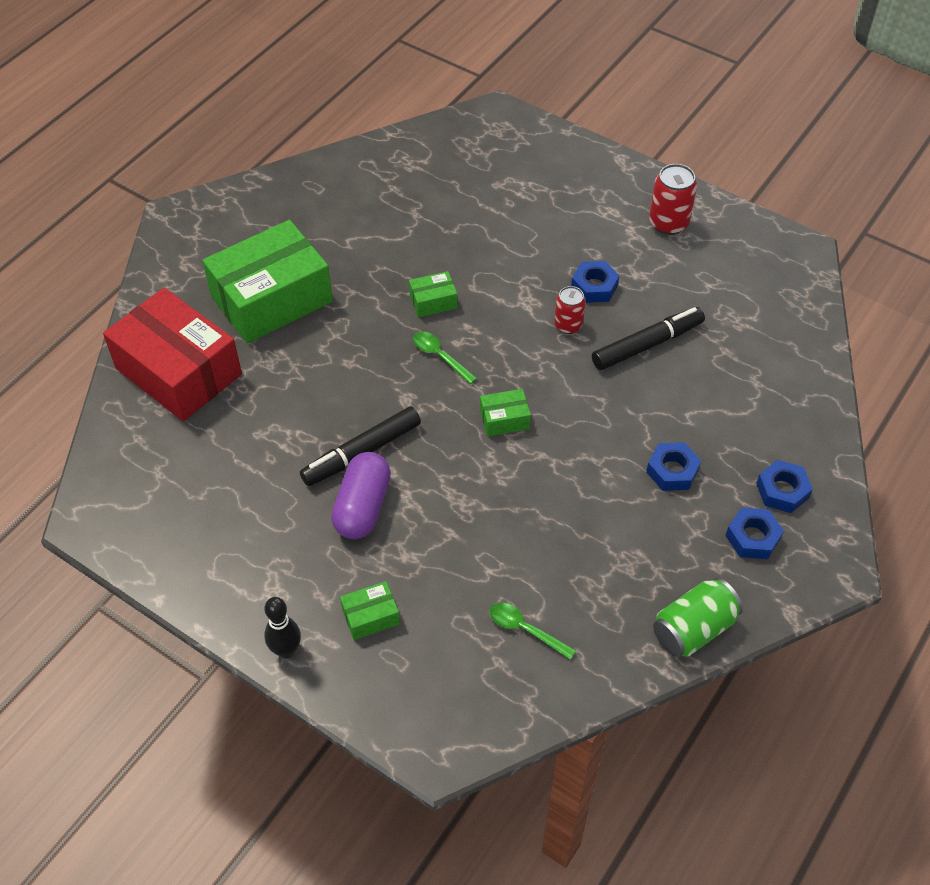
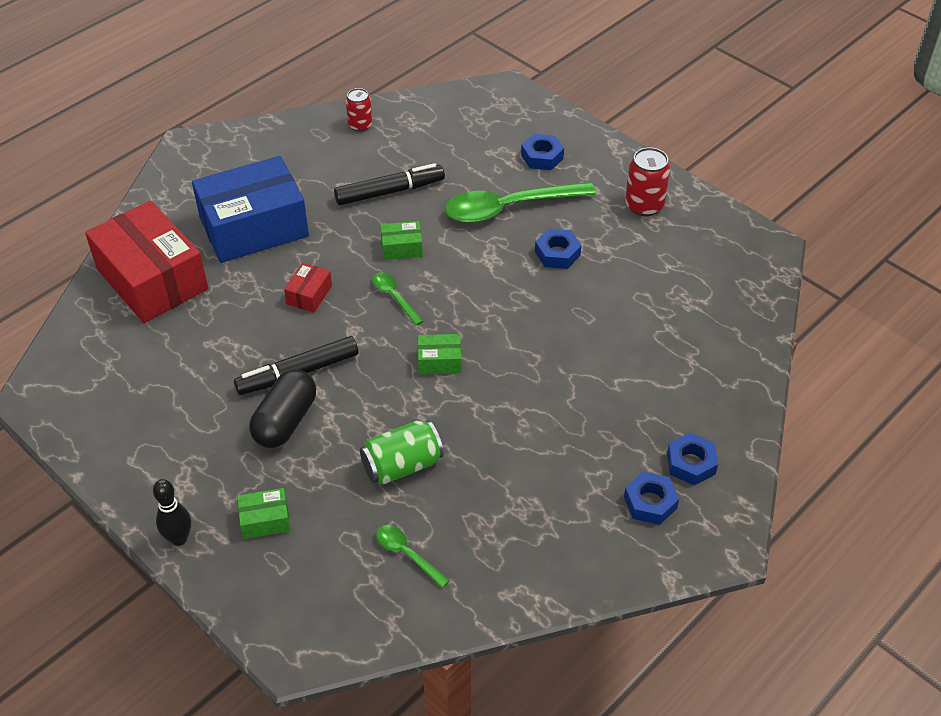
camera: 10 degrees right, 5 degrees down
(272, 299) = (254, 227): green box -> blue box
(350, 366) = (309, 295): none -> red box
(363, 507) = (285, 421): purple capsule -> black capsule
(532, 243) = (509, 208): none -> green spoon
(568, 325) = (523, 285): red can -> red can (360, 125)
(647, 345) = (594, 312): black marker -> black marker (390, 191)
(672, 471) = (587, 430): blue nut -> blue nut (542, 157)
(693, 629) = (569, 578): green can -> green can (402, 465)

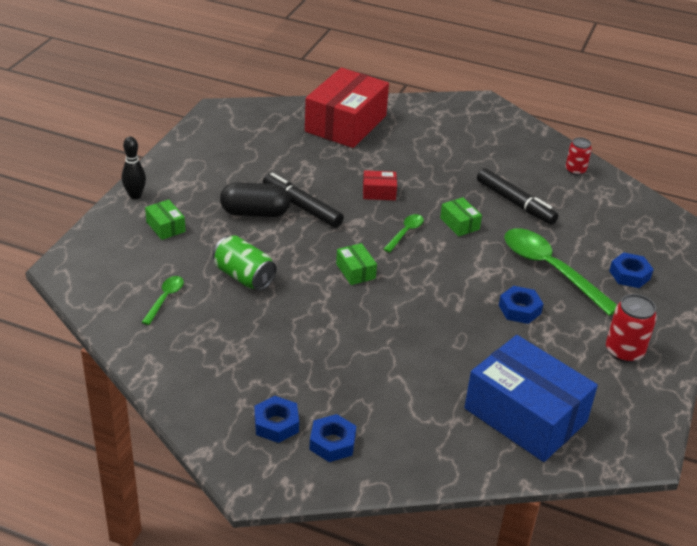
camera: 65 degrees right, 10 degrees down
(254, 227) = (426, 151): blue box -> blue box (525, 415)

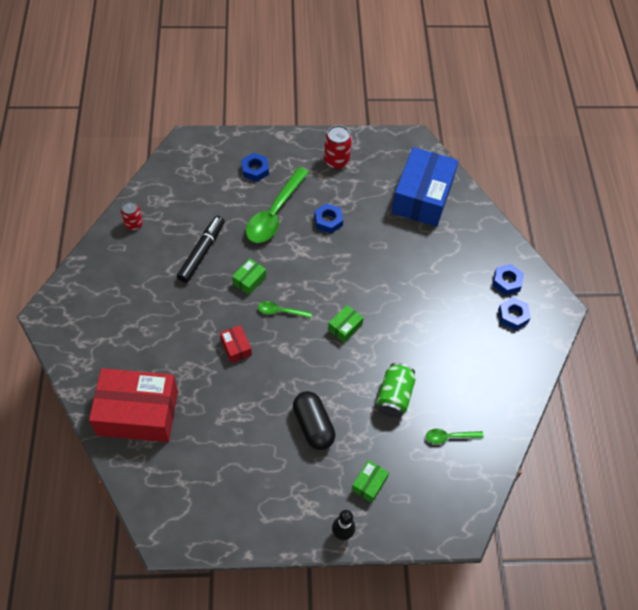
camera: 115 degrees left, 20 degrees up
(302, 207) = (286, 395): black marker -> none

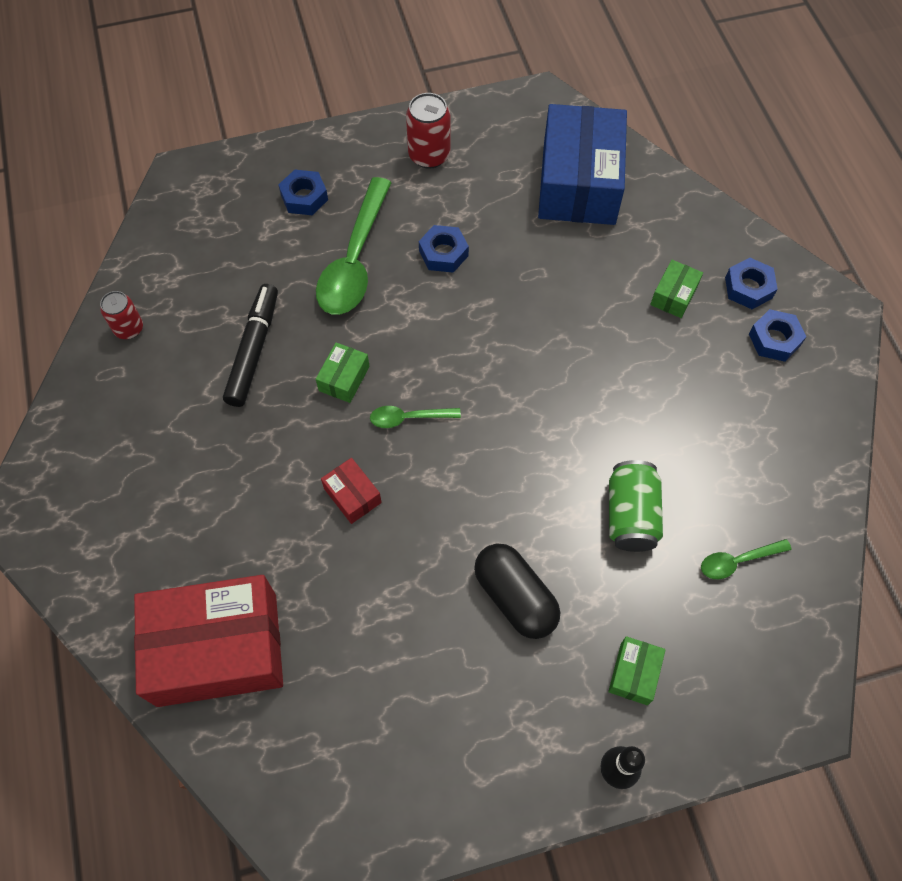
camera: 10 degrees left, 5 degrees up
(345, 327) = (519, 420): green box -> green box (674, 295)

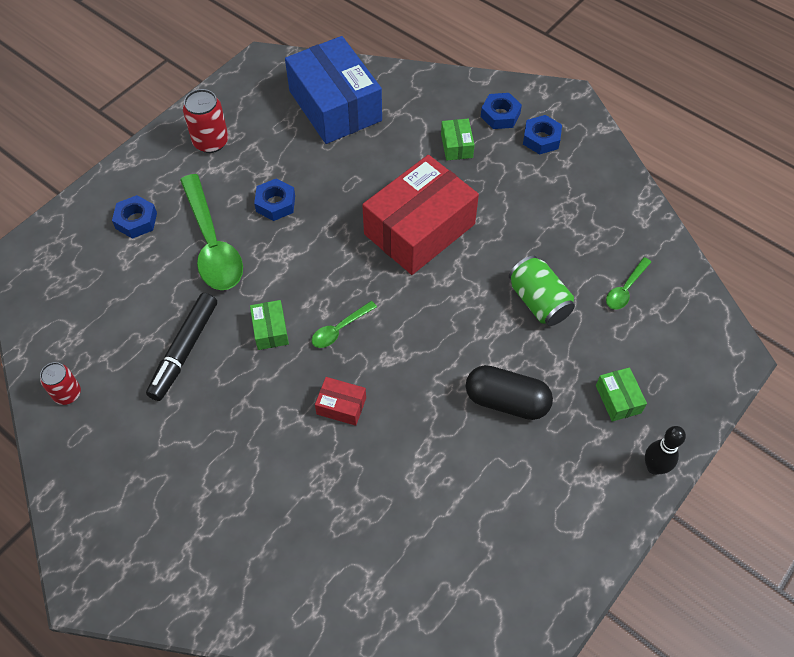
camera: 35 degrees left, 5 degrees down
(217, 649) = (326, 575): red box -> red box (419, 229)
(254, 350) = (184, 350): black marker -> black marker turned 135 degrees counterclockwise

